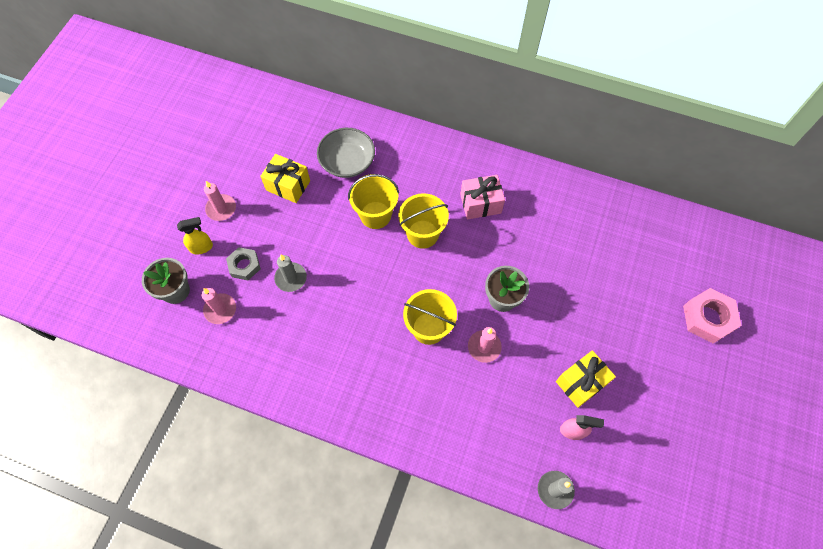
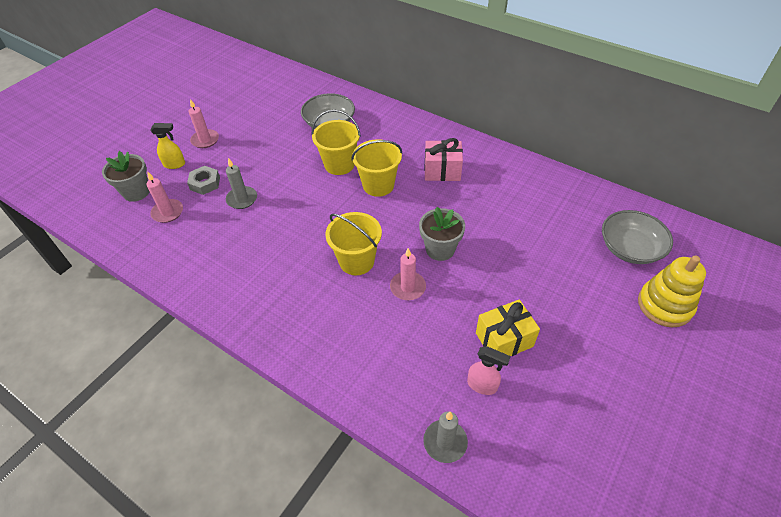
camera: 15 degrees right, 15 degrees down
(288, 185) = (270, 132): yellow gift -> none
(671, 263) = (630, 248): none -> grey bowl
(708, 318) = (664, 305): pink nut -> yellow stacking toy

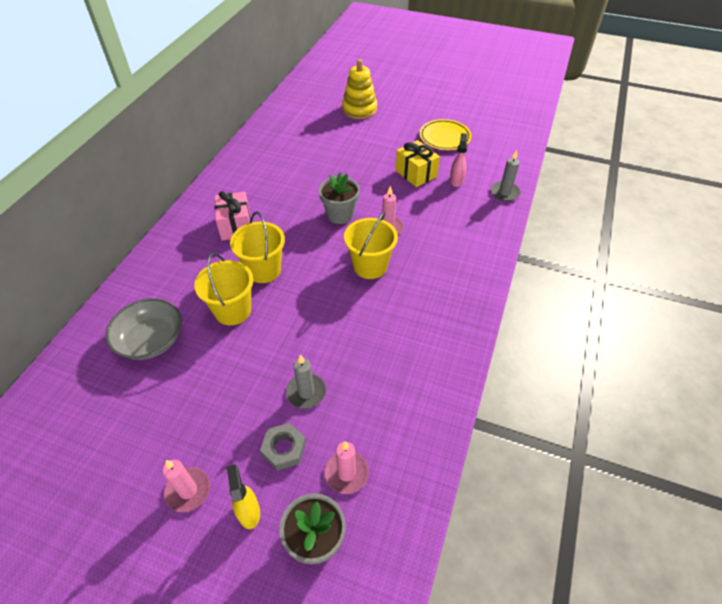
camera: 105 degrees left, 0 degrees up
(590, 401) = (444, 138): none -> yellow plate
(630, 248) = (312, 121): grey bowl -> none

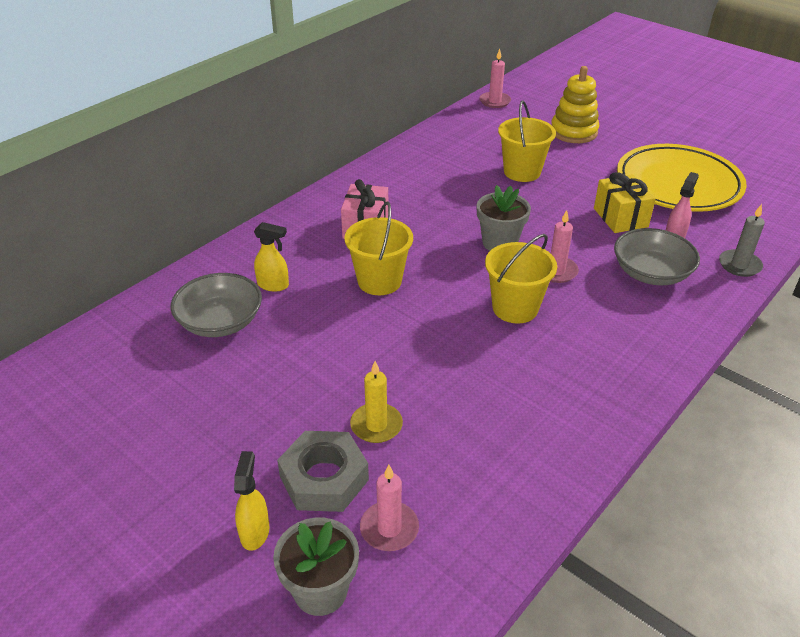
camera: 20 degrees right, 10 degrees down
(182, 296) = (273, 285): none -> yellow spray bottle
(188, 490) = (196, 487): pink candle -> pink candle (495, 101)
(232, 310) = (325, 315): yellow bucket -> yellow bucket (522, 172)
(284, 449) = (324, 478): grey nut -> grey nut, size x1.52
(306, 392) = (376, 425): grey candle -> yellow candle
(444, 138) = (678, 184): yellow plate -> yellow plate, size x1.73
(451, 213) = (651, 273): none -> grey bowl

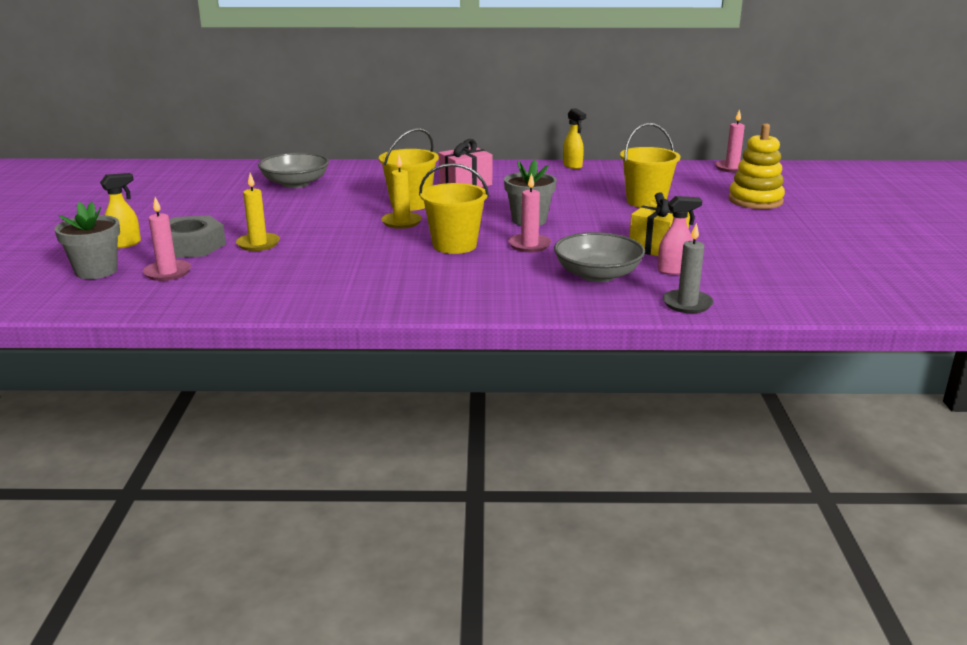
camera: 50 degrees right, 15 degrees down
(273, 285) = (354, 183): yellow spray bottle -> yellow spray bottle (572, 166)
(422, 309) = (401, 222): none -> yellow candle
(678, 184) = (768, 253): yellow plate -> none

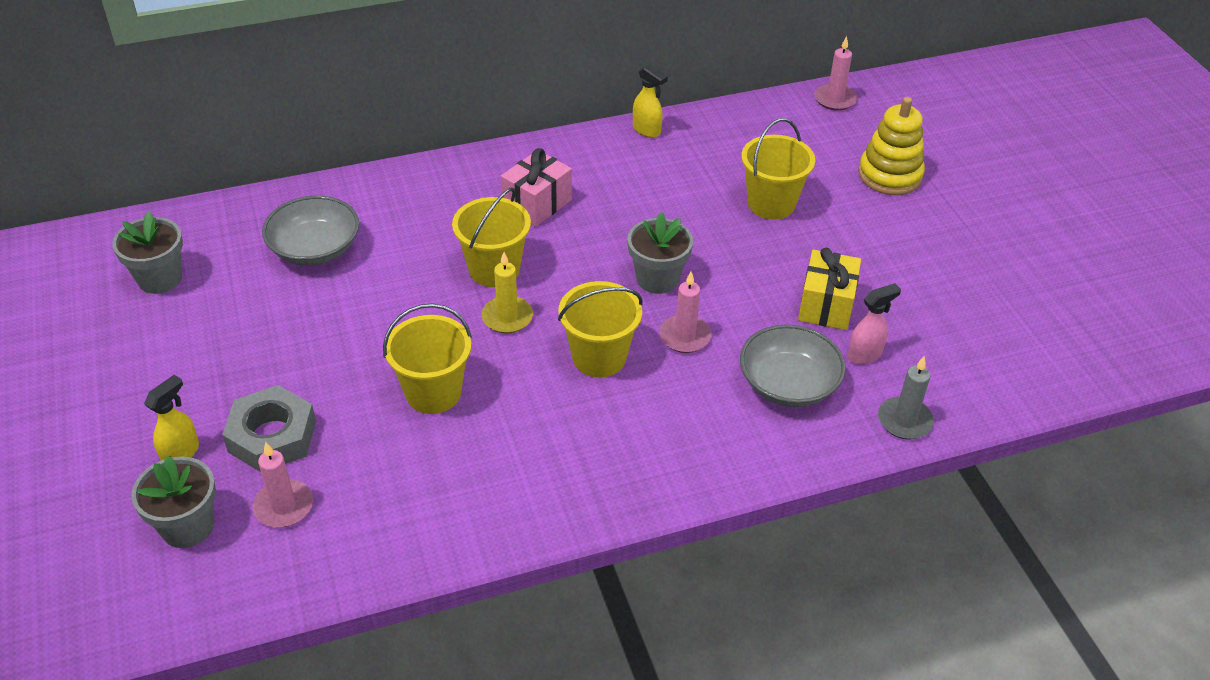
camera: 20 degrees left, 20 degrees up
(185, 183) = (160, 278): none -> grey flower pot
(258, 244) = (357, 411): yellow candle -> none
(318, 244) = (433, 392): none -> yellow bucket

